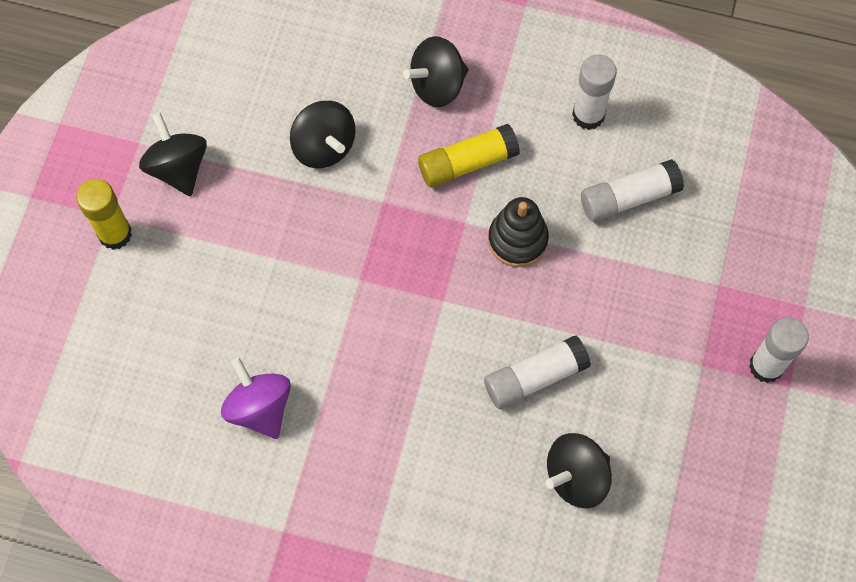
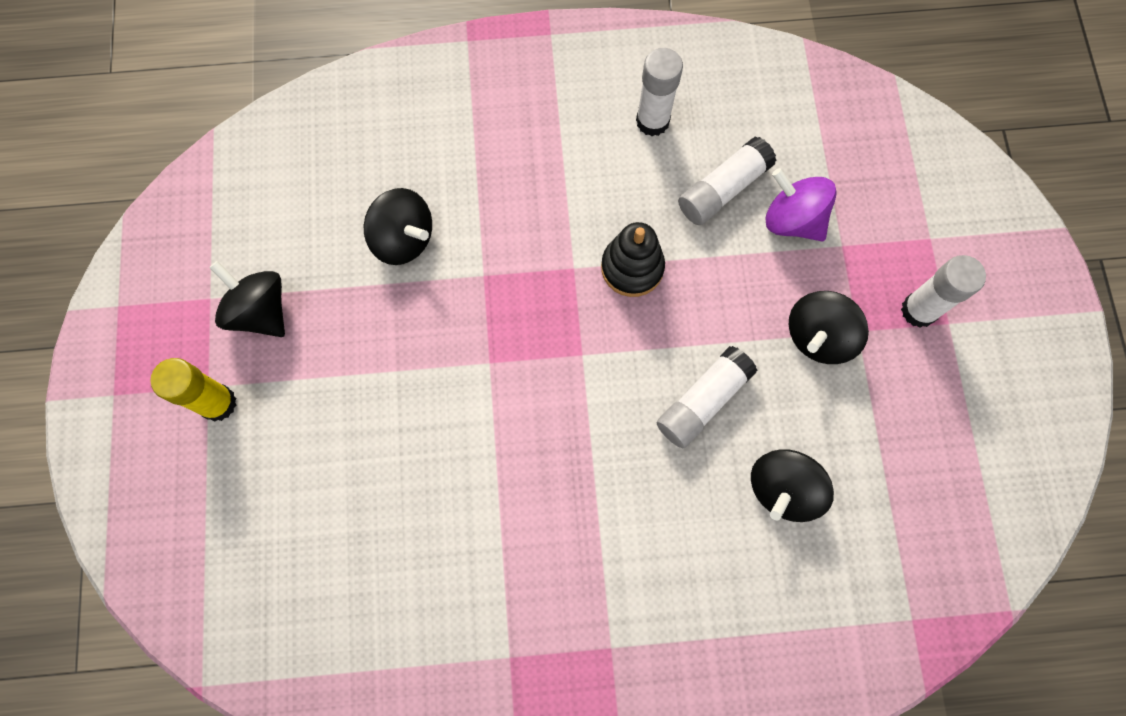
camera: 20 degrees left, 5 degrees up
(259, 408) = (437, 534): purple spinning top -> purple spinning top (792, 220)
(437, 85) = (494, 140): black spinning top -> black spinning top (818, 336)
(467, 163) = (553, 207): yellow glue stick -> none

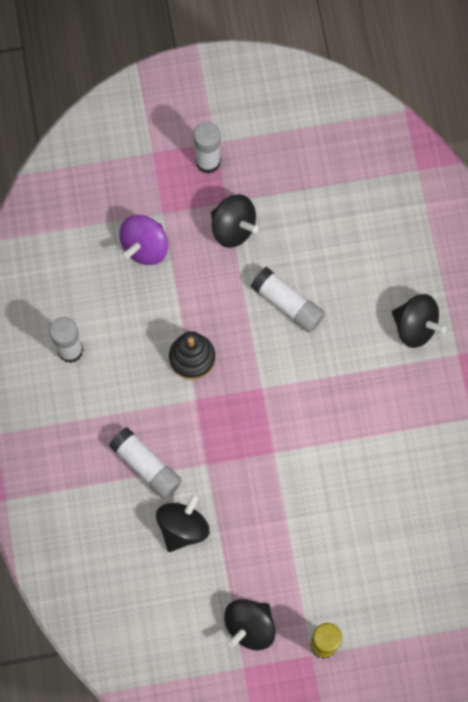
camera: 95 degrees left, 0 degrees up
(723, 189) = (124, 296): white glue stick -> white glue stick (146, 466)
(783, 489) = (343, 249): black spinning top -> black spinning top (415, 327)

